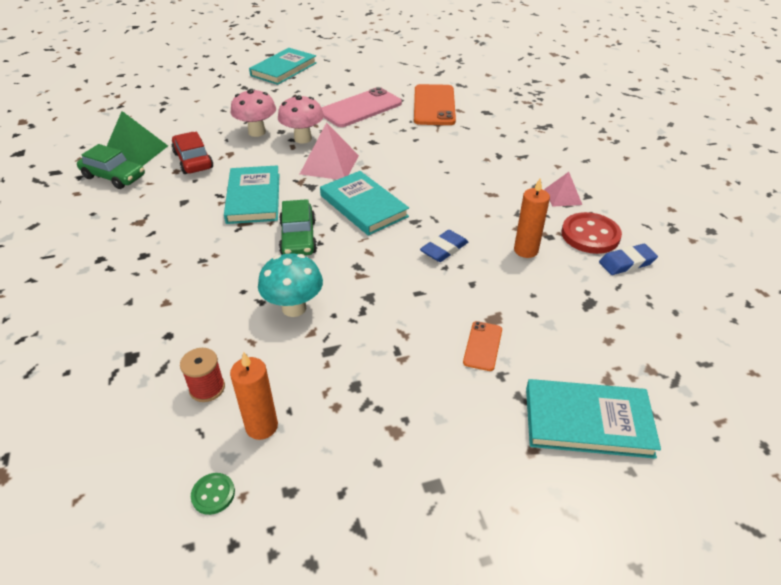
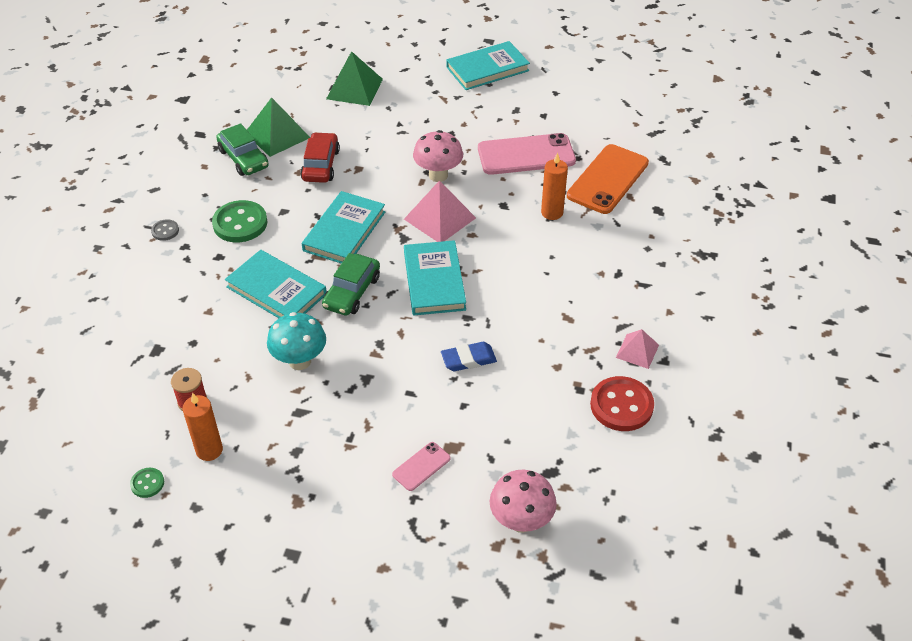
camera: 30 degrees right, 5 degrees up
(69, 254) = (165, 231): none -> grey button
(146, 223) = (240, 223): none -> green button
(183, 106) = (354, 88): none -> green pyramid
(257, 132) = (400, 150): pink mushroom -> pink mushroom (521, 521)
(482, 346) = (421, 466): orange phone -> pink phone
(526, 250) = (542, 394): orange candle -> orange candle (552, 213)
(587, 421) = (447, 568): turquoise book -> turquoise book (276, 290)
(626, 263) = (627, 450): blue eraser -> none

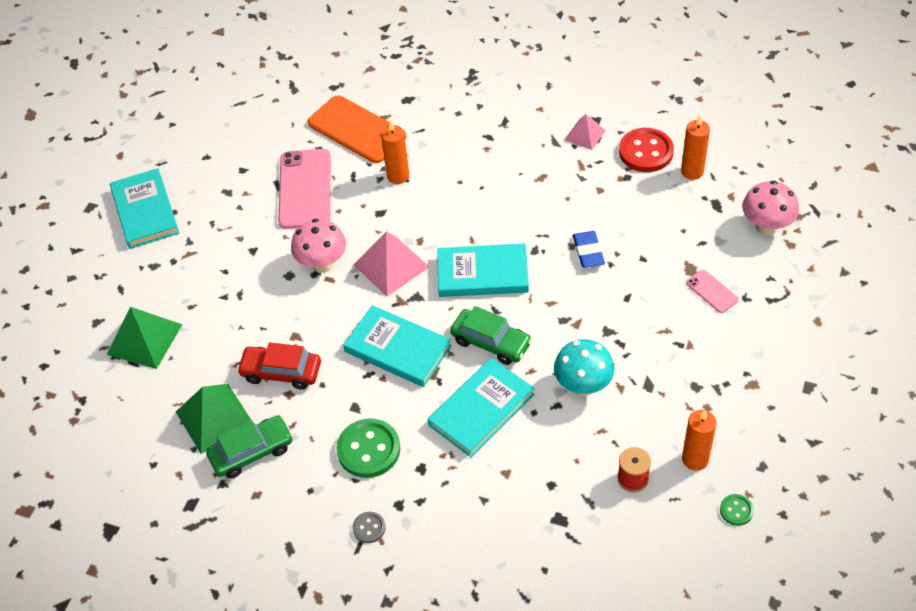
camera: 80 degrees left, 5 degrees up
(598, 449) = (692, 171): none -> orange candle

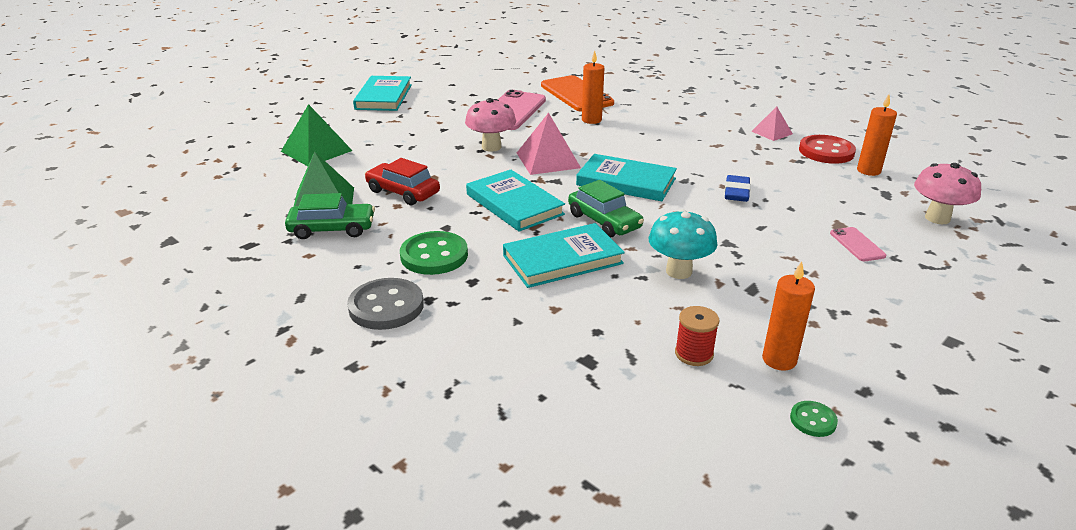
camera: 20 degrees right, 20 degrees down
(369, 528) = (386, 306): grey button -> grey button, size x2.01

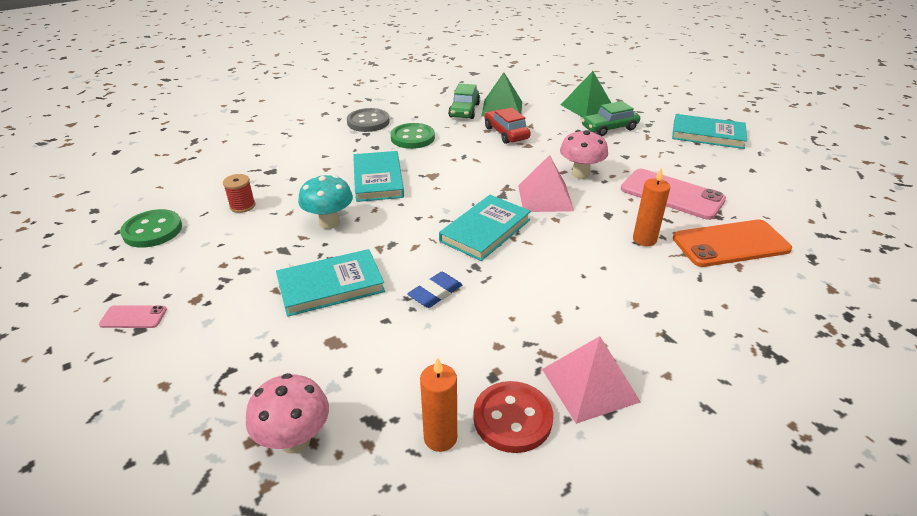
camera: 105 degrees right, 5 degrees up
(403, 192) = (506, 133): red car -> red car turned 75 degrees counterclockwise
(514, 204) = (468, 172): turquoise book -> turquoise book (331, 285)
(604, 221) = (420, 205): green car -> green car (609, 128)
(736, 192) = (435, 293): blue eraser -> blue eraser turned 75 degrees counterclockwise
(772, 132) = (589, 385): pink pyramid -> pink pyramid, size x1.68
(779, 360) = (206, 236): orange candle -> none
(813, 420) = (152, 230): green button -> green button, size x2.01
(857, 244) = (295, 338): pink phone -> pink phone (133, 317)

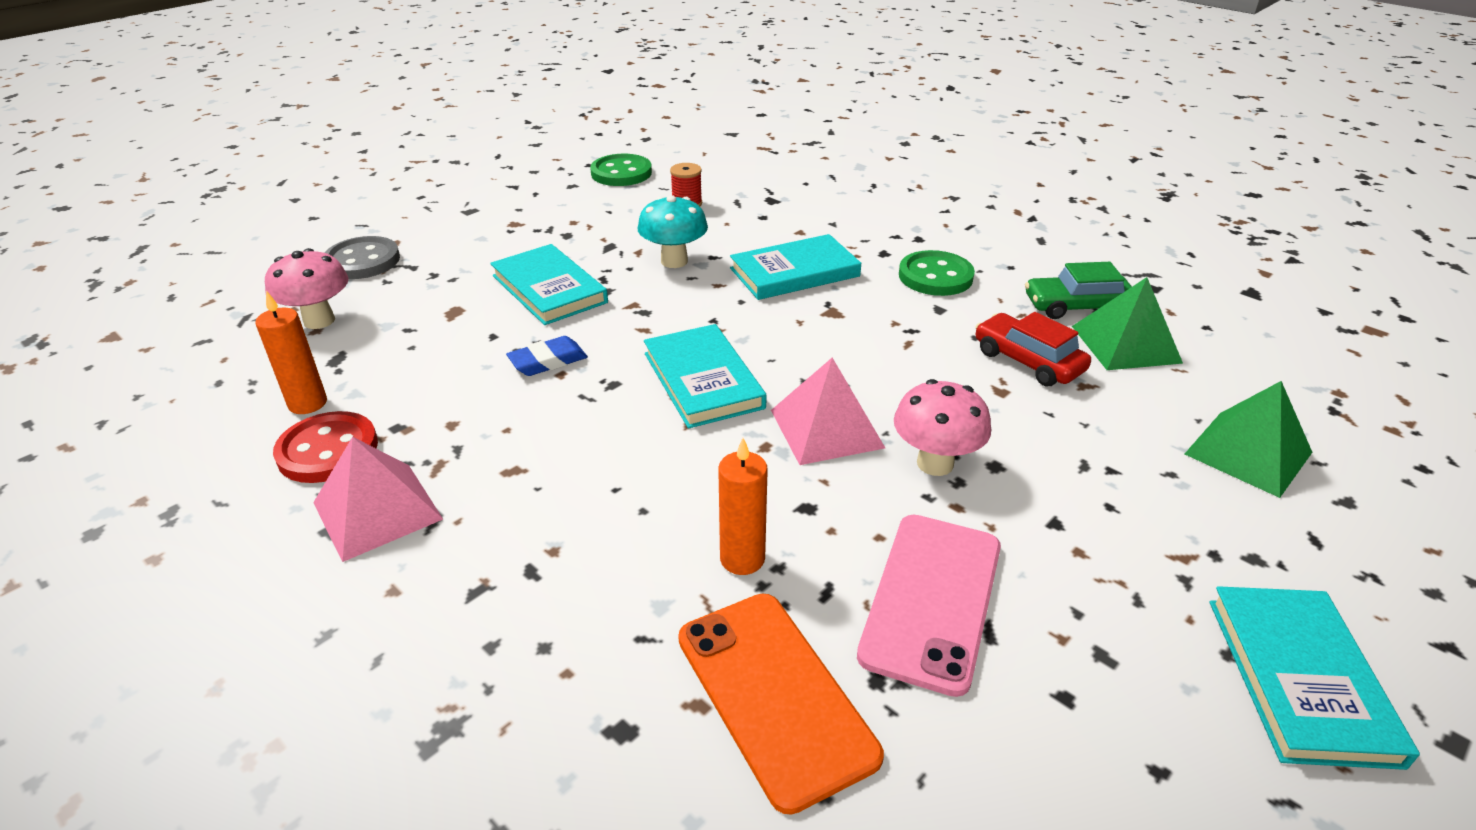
camera: 75 degrees right, 0 degrees up
(133, 317) = (484, 204): pink phone -> none
(368, 122) = (955, 233): grey button -> grey button (362, 261)
(435, 293) = (548, 361): blue eraser -> blue eraser turned 60 degrees counterclockwise
(485, 230) = (703, 380): turquoise book -> turquoise book turned 45 degrees clockwise
(506, 133) = (1028, 361): red car -> red car turned 90 degrees counterclockwise
(609, 128) = (1171, 492): green car -> none

